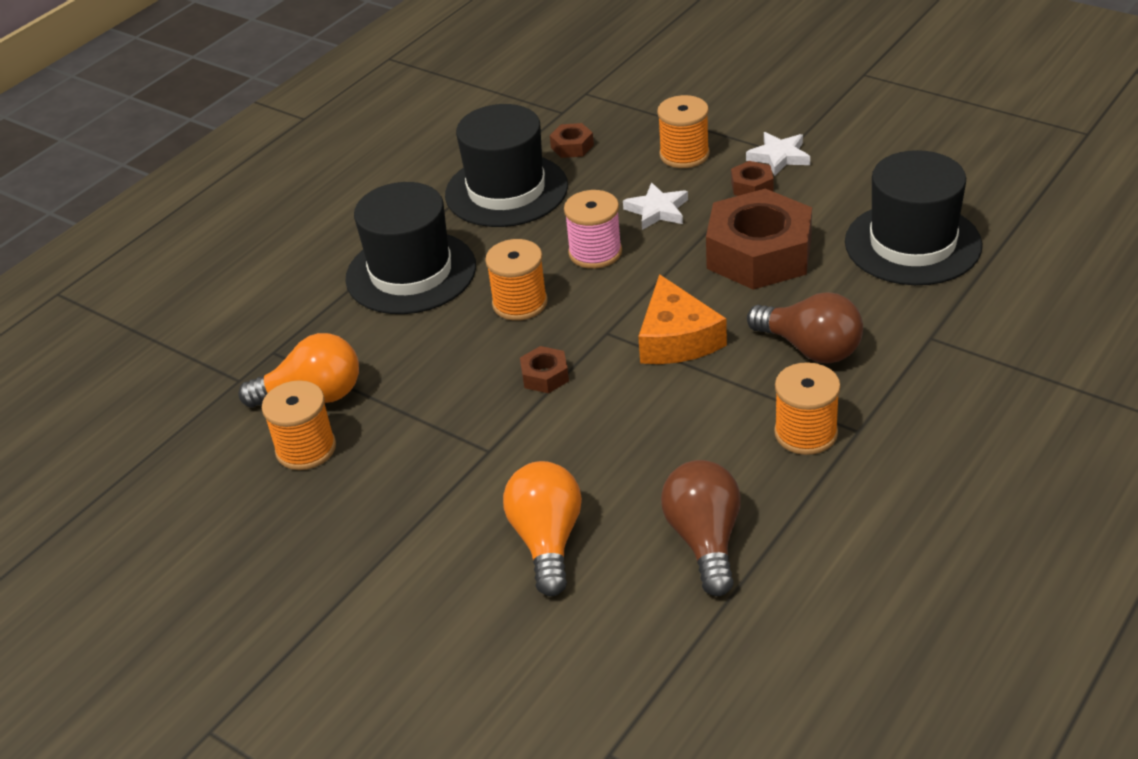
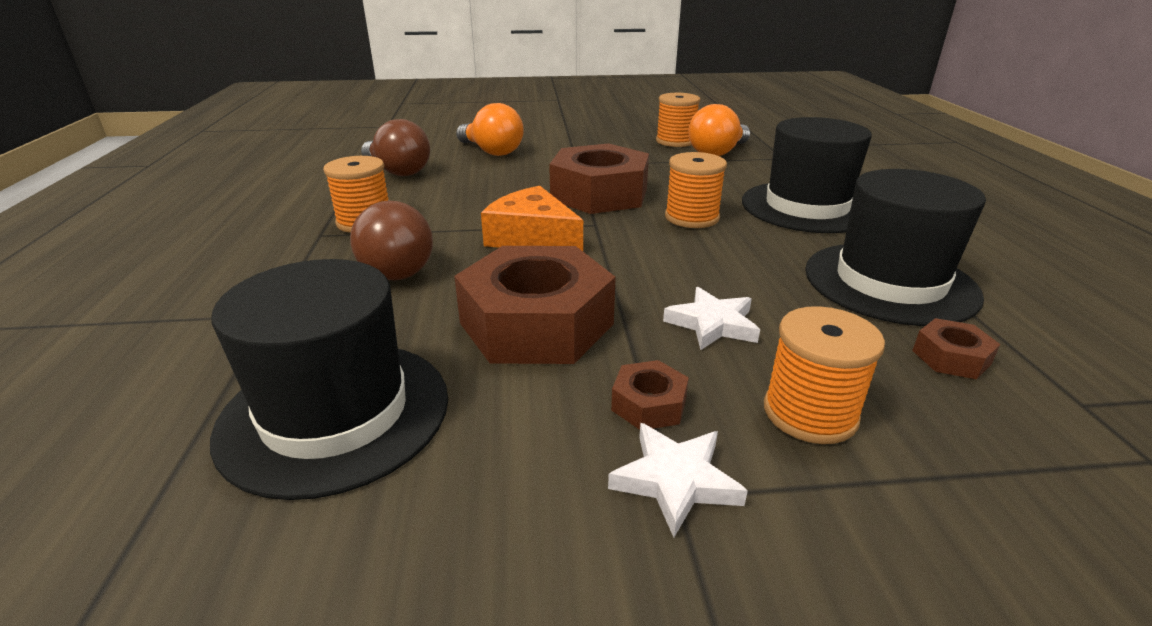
camera: 135 degrees right, 10 degrees down
(545, 376) = (599, 194): brown nut -> brown nut, size x2.36
(595, 252) = (701, 266): pink spool -> none
(810, 348) = (401, 267): brown light bulb -> brown light bulb turned 90 degrees counterclockwise

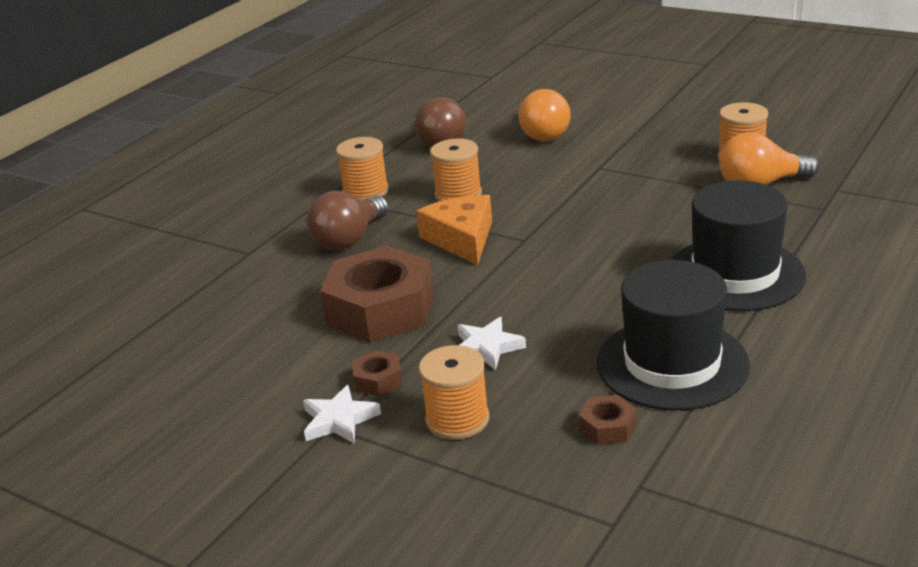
camera: 40 degrees right, 0 degrees up
(335, 413) = (227, 326): black hat -> none
(599, 194) = (570, 208): brown nut -> none
(691, 217) = (611, 255): orange spool -> orange spool (458, 194)

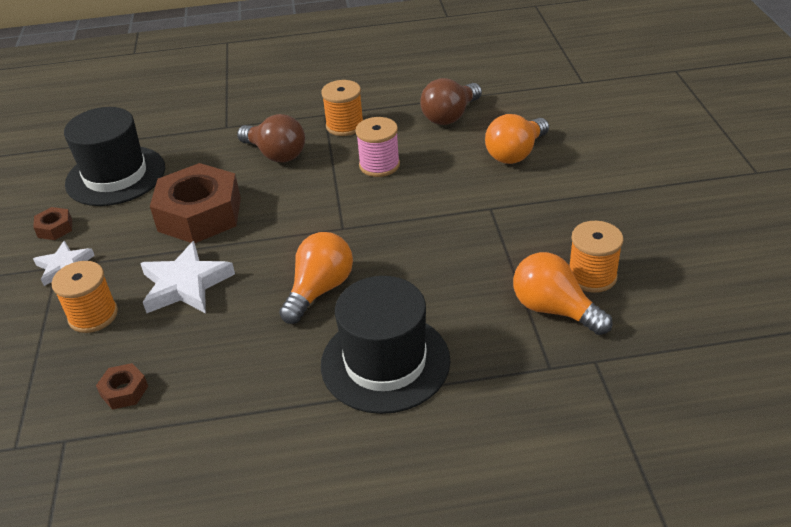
camera: 50 degrees right, 10 degrees up
(349, 239) = (276, 154): brown light bulb -> brown light bulb turned 135 degrees counterclockwise
(378, 380) = (117, 258): brown nut -> brown nut (55, 228)
(458, 194) = (379, 165): orange spool -> pink spool
(461, 239) = (318, 200): orange cheese -> none
(487, 347) = (185, 284): white star -> white star, size x1.57
(598, 277) = (319, 290): none -> orange light bulb
(672, 364) = (226, 386): black hat -> black hat (115, 176)

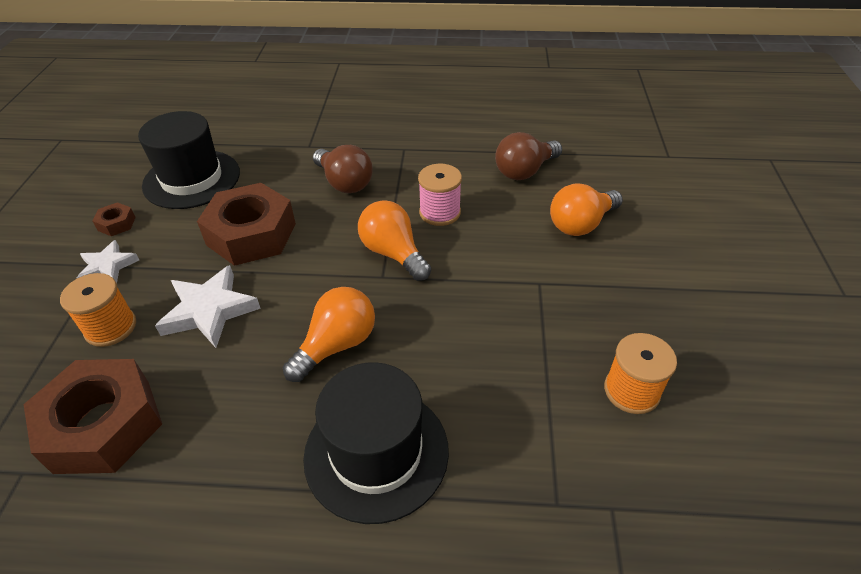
camera: 10 degrees right, 5 degrees up
(124, 391) = (103, 425): brown nut -> brown nut, size x2.36
(345, 125) = (419, 164): orange spool -> none
(554, 309) = (579, 425): orange light bulb -> orange light bulb (393, 253)

